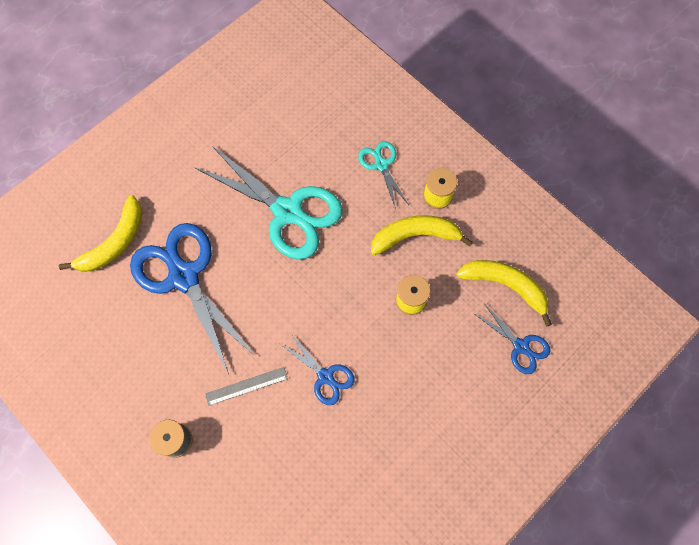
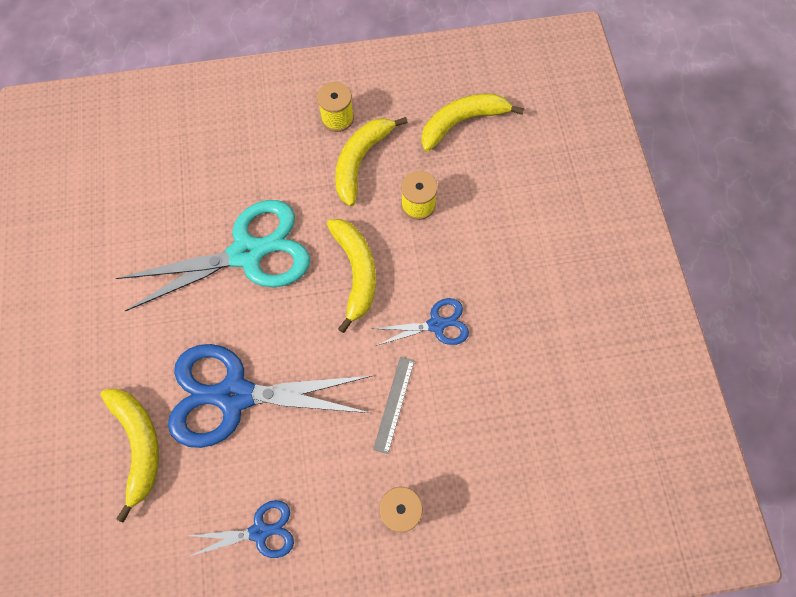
camera: 55 degrees left, 0 degrees up
(325, 293) = (356, 272): none -> yellow banana
(381, 165) = (269, 143): turquoise scissors -> none
(520, 346) = (523, 147): blue scissors -> blue scissors (259, 531)

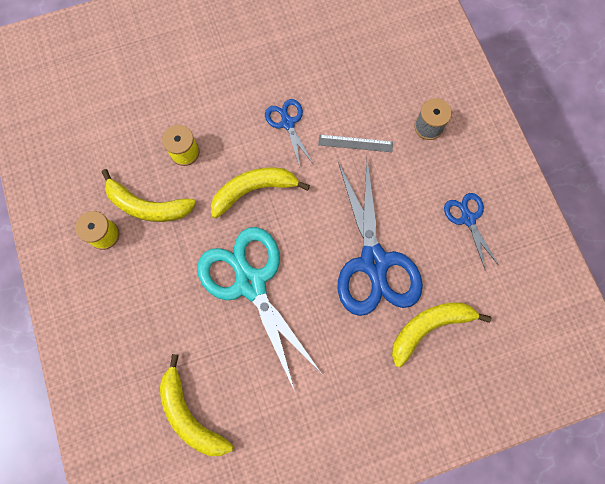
camera: 100 degrees left, 5 degrees up
(462, 122) = (99, 129): yellow banana -> yellow banana (190, 414)

